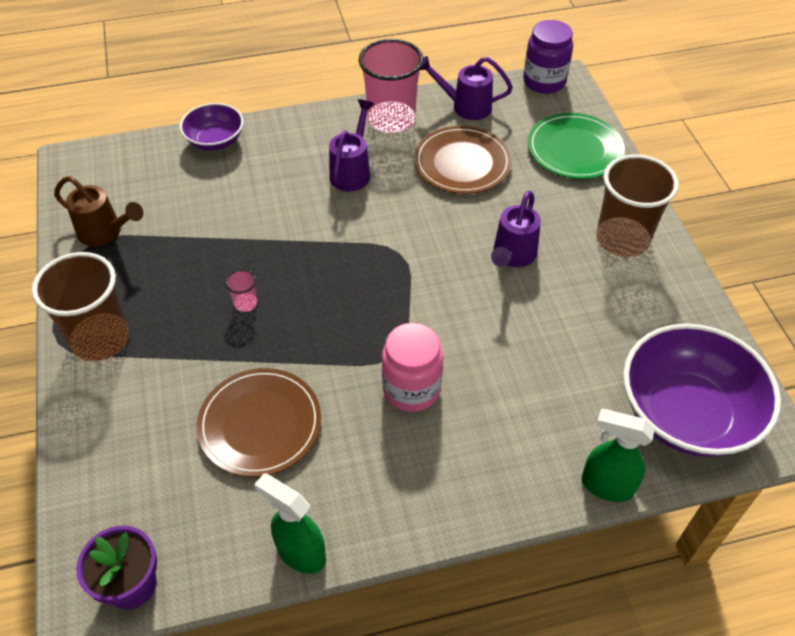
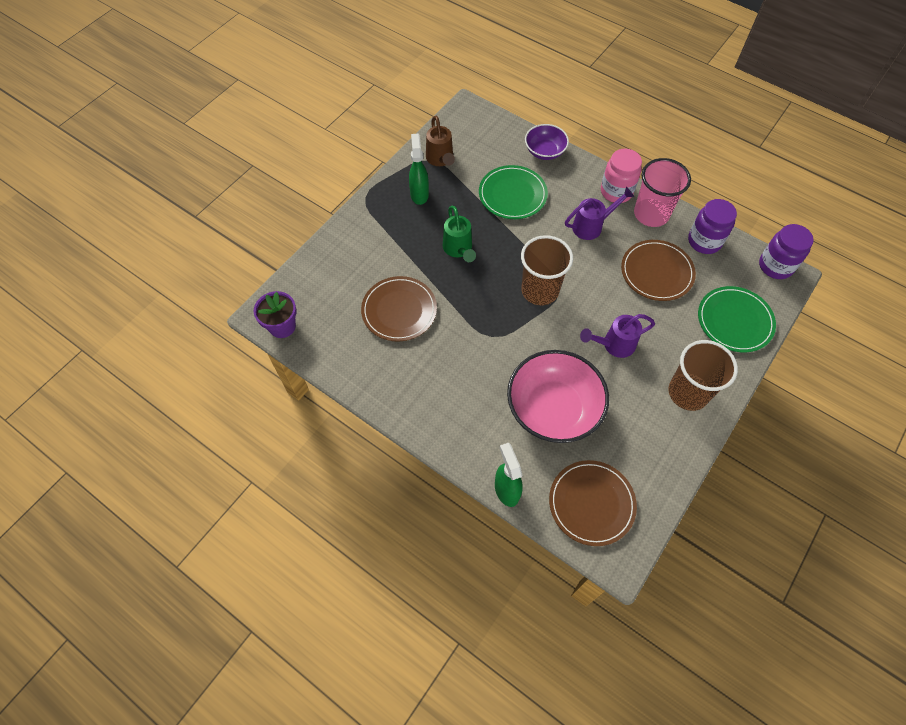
camera: 50 degrees right, 10 degrees up
(100, 339) = (382, 211): brown cup -> brown cup (540, 290)
(234, 204) = (512, 194): none -> green plate
(245, 303) = (458, 249): pink cup -> green watering can
(300, 552) = (351, 378): green spray bottle -> green spray bottle (419, 194)
(411, 389) = (479, 359): pink jar -> pink jar (616, 191)
(465, 106) = (704, 241): purple watering can -> purple jar
(541, 364) = (553, 409): none -> pink bowl
(686, 413) = (591, 503): purple bowl -> brown plate

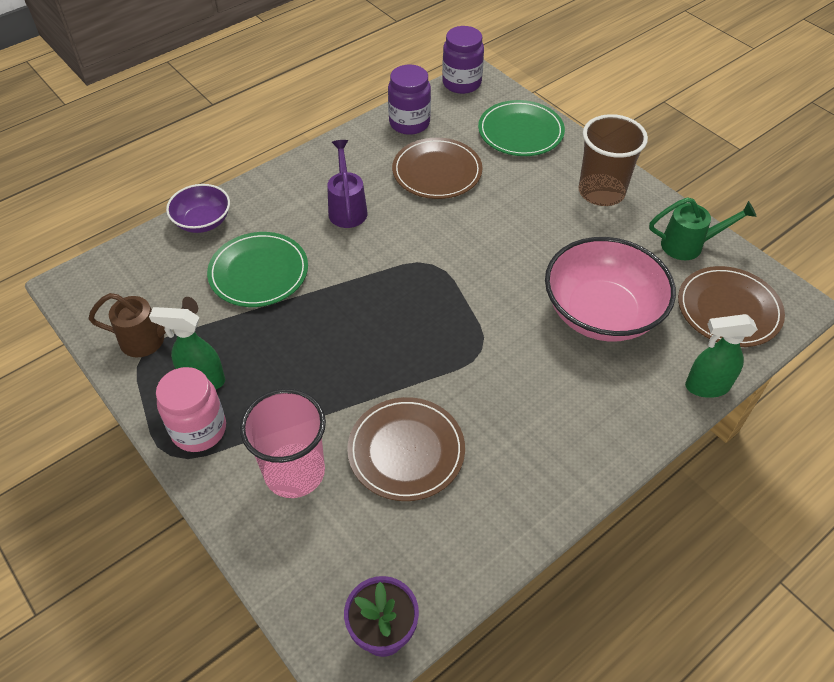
camera: 75 degrees left, 10 degrees down
(458, 249) = (326, 354): green watering can -> green watering can (689, 245)
(540, 290) = (426, 283): brown cup -> none
(614, 345) = (525, 234): purple watering can -> none
(616, 191) = (304, 173): pink jar -> pink jar (199, 430)
(651, 214) = (352, 153): pink cup -> pink cup (294, 472)

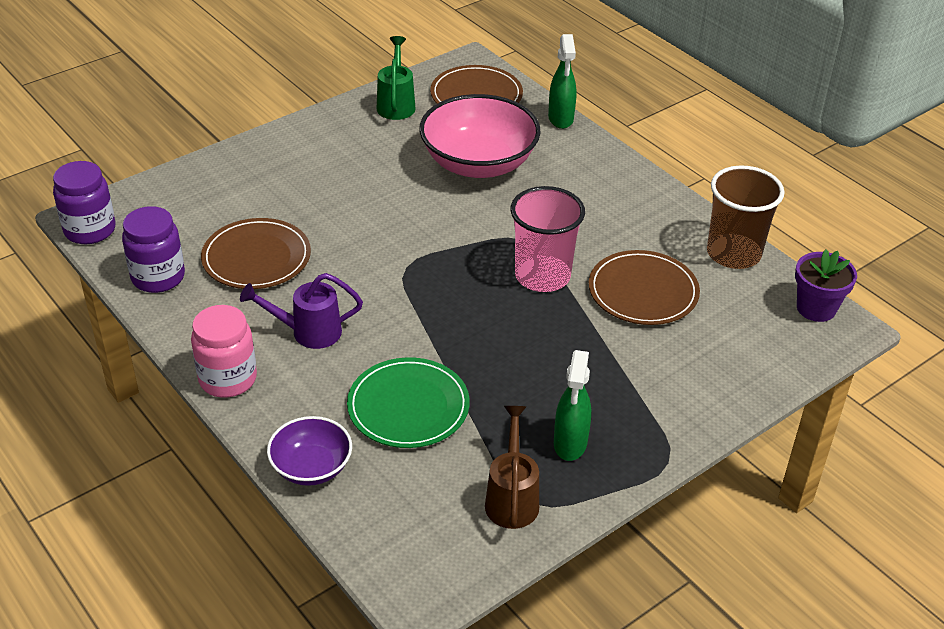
camera: 90 degrees left, 10 degrees down
(199, 430) = (634, 441): pink jar -> pink jar (228, 379)
(294, 472) = (675, 366): pink cup -> pink cup (542, 276)
(520, 131) = (200, 190): green plate -> none
(601, 192) = (313, 145): brown cup -> brown cup (733, 253)

